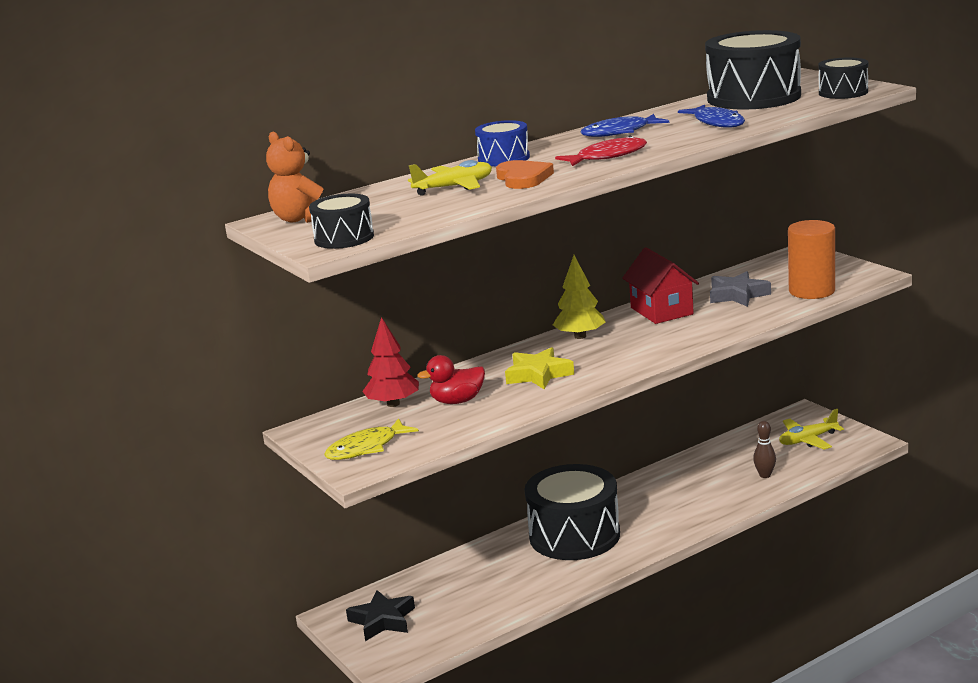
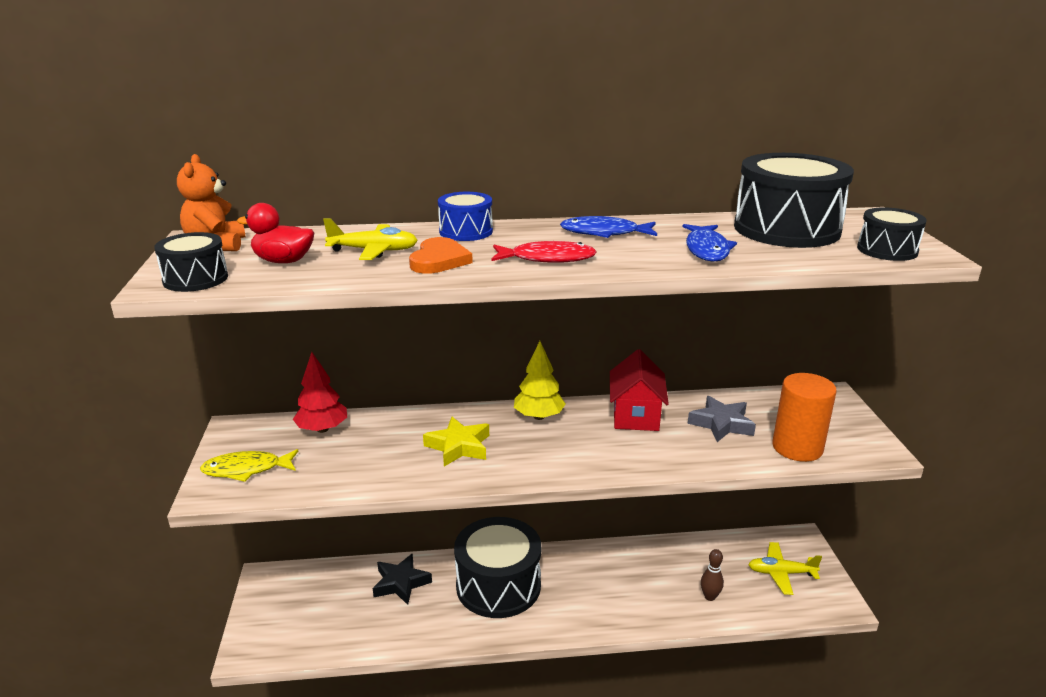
camera: 25 degrees right, 5 degrees up
(383, 620) = (288, 601): black star -> black star (401, 583)
(457, 401) = (367, 448): red duck -> red duck (283, 261)

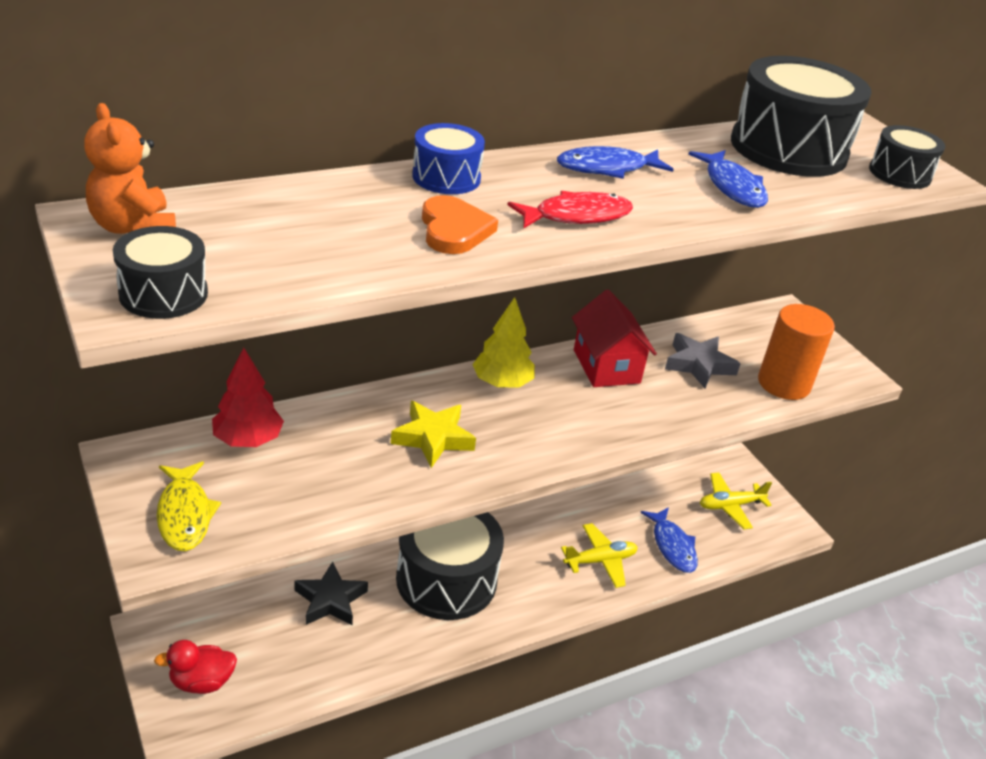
camera: 25 degrees left, 10 degrees up
(246, 469) = (185, 514): yellow fish -> yellow fish turned 75 degrees counterclockwise
(283, 261) = (256, 250): red duck -> red duck (201, 682)
(373, 251) = (359, 221): yellow plane -> yellow plane (600, 561)
(710, 596) = (672, 546): brown bowling pin -> blue fish

